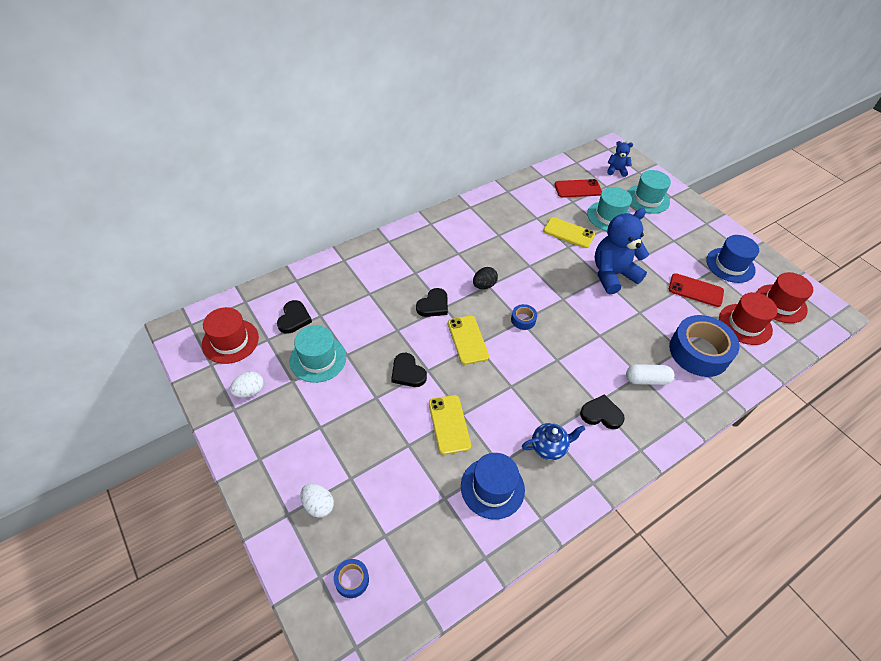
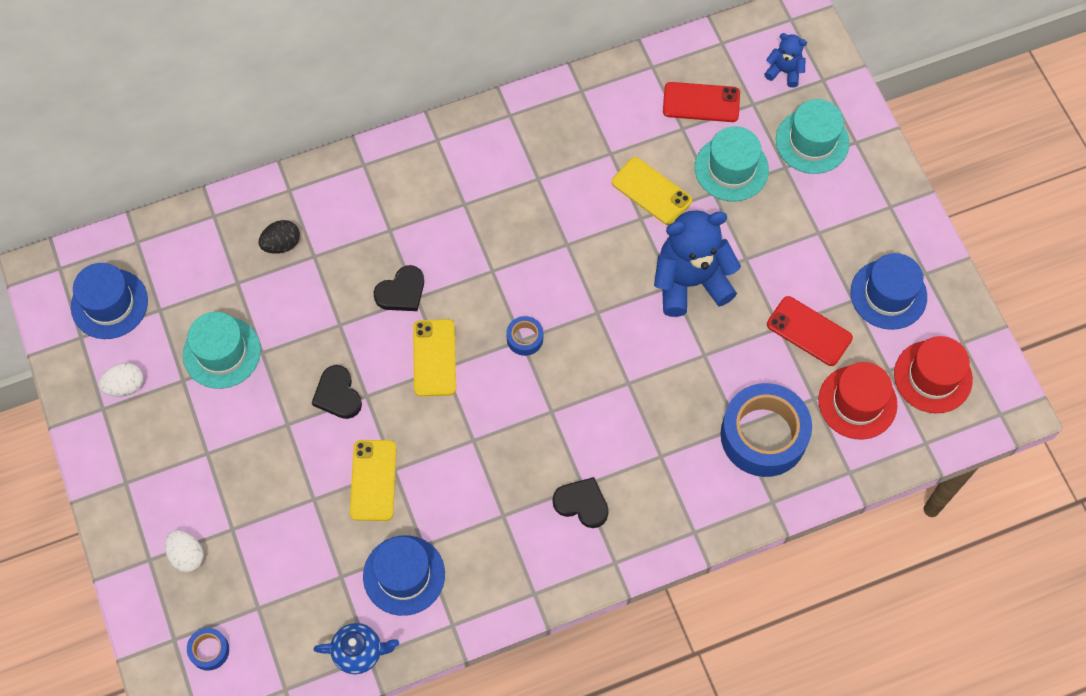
camera: 15 degrees right, 15 degrees up
(230, 341) = (109, 304): red hat -> blue hat
(294, 319) = (200, 282): black heart -> none
(484, 285) = (486, 269): black egg -> black egg (281, 244)
(549, 447) = (494, 536): blue teapot -> blue teapot (359, 652)
(647, 379) = (667, 464): white capsule -> none

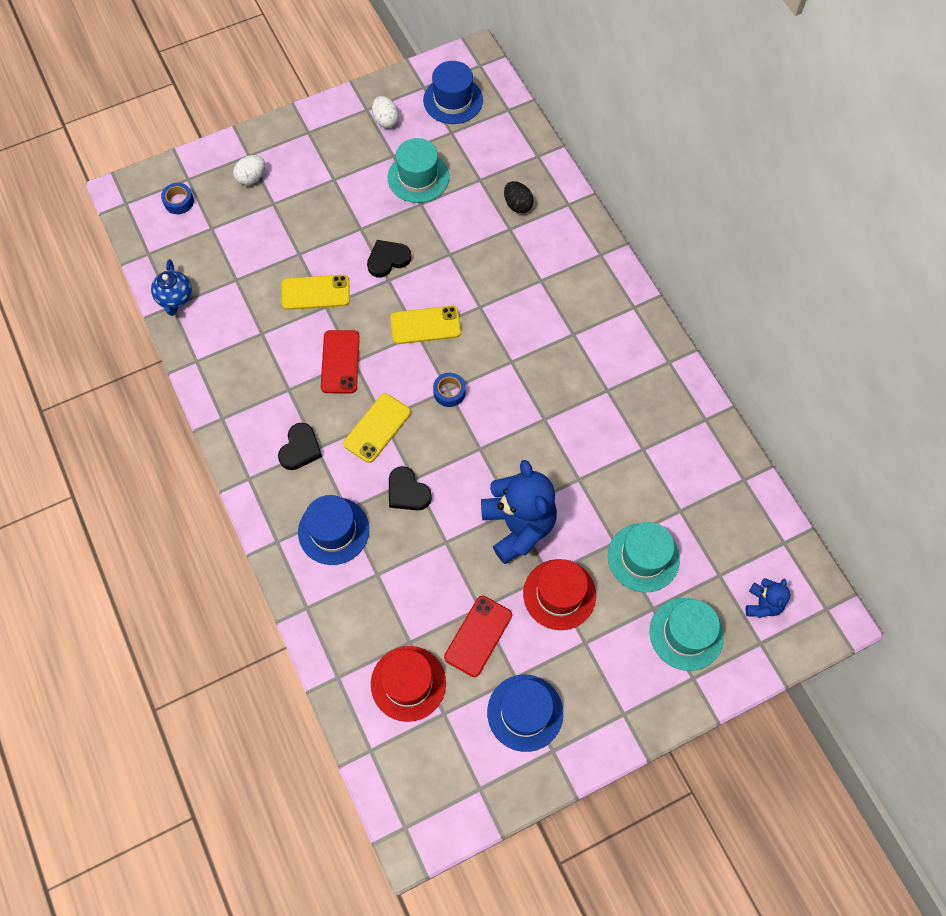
camera: 85 degrees right, 0 degrees up
(401, 292) = (483, 295): black heart -> black heart (407, 492)
(404, 575) = (237, 322): blue hat -> blue hat (333, 531)
(651, 191) = (608, 486): yellow phone -> yellow phone (377, 428)
(701, 102) = (712, 526): red phone -> red phone (340, 362)
(763, 435) = (370, 597): blue tape -> none
(933, 377) = (440, 757): red hat -> red hat (559, 594)

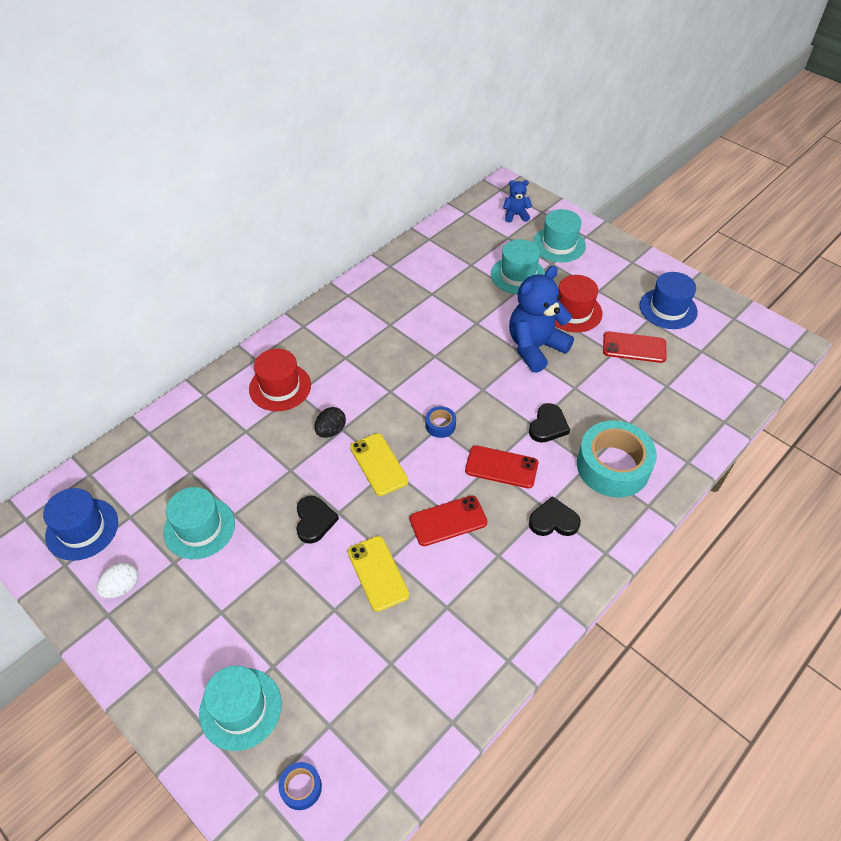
camera: 110 degrees left, 15 degrees down
(175, 298) = (441, 722): blue teapot -> none
(252, 178) = (240, 708): white egg -> turquoise hat
(333, 531) = (613, 466): blue hat -> turquoise tape
(377, 428) = (501, 467): yellow phone -> red phone
(388, 260) = (314, 521): black heart -> black heart turned 135 degrees counterclockwise
(408, 683) = (696, 377): red hat -> red hat (280, 387)
(517, 205) = (215, 432): black egg -> black egg (331, 431)

